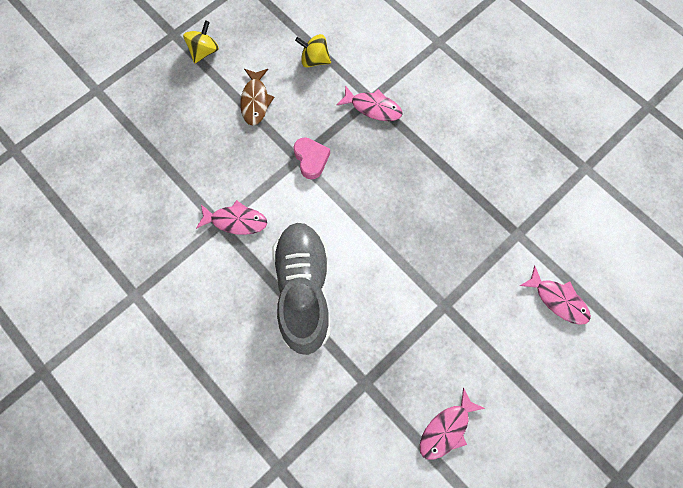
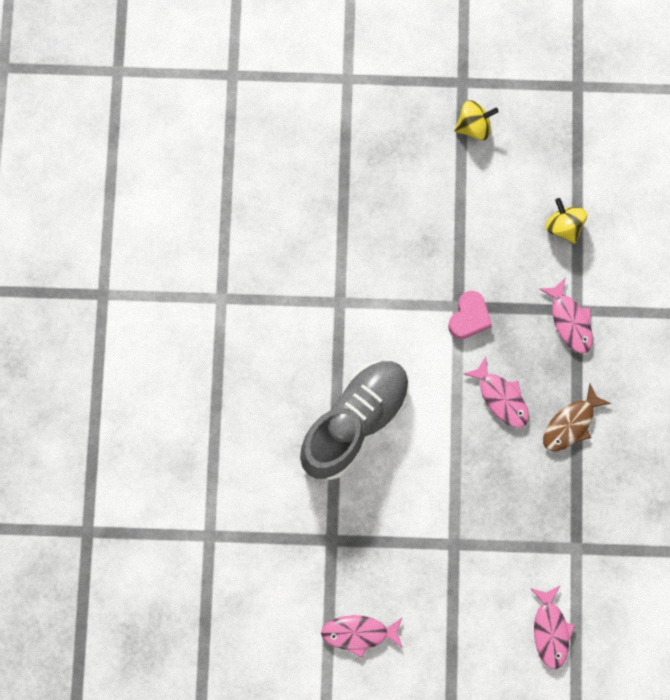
camera: 45 degrees right, 5 degrees up
(235, 221) = (355, 312): pink fish -> pink fish (501, 397)
(255, 101) = (473, 217): brown fish -> brown fish (571, 423)

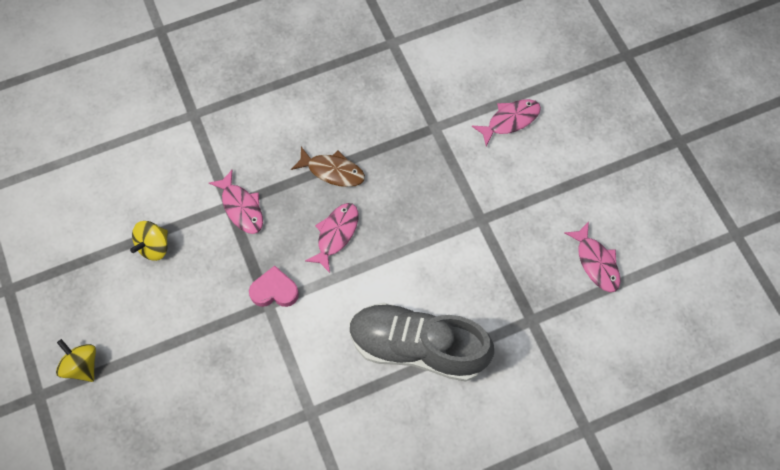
camera: 115 degrees left, 10 degrees down
(570, 321) = (241, 207): pink fish -> pink fish turned 105 degrees clockwise

